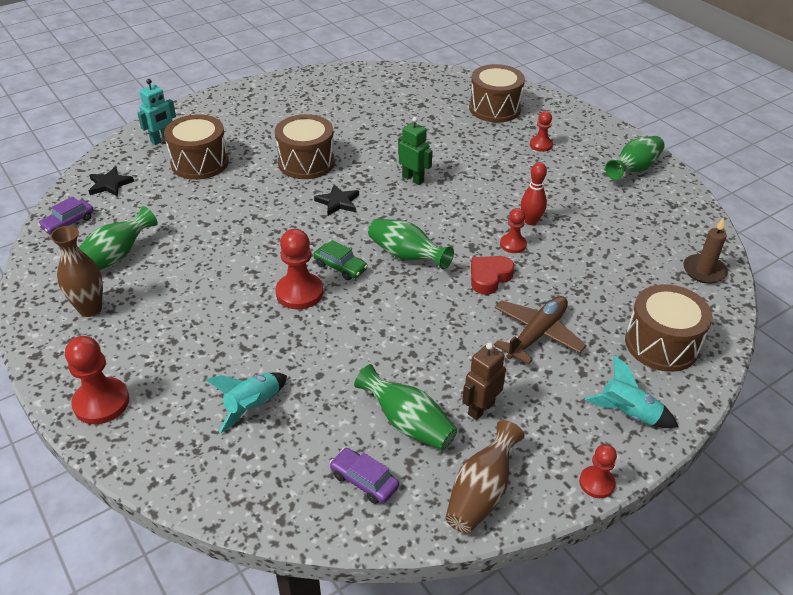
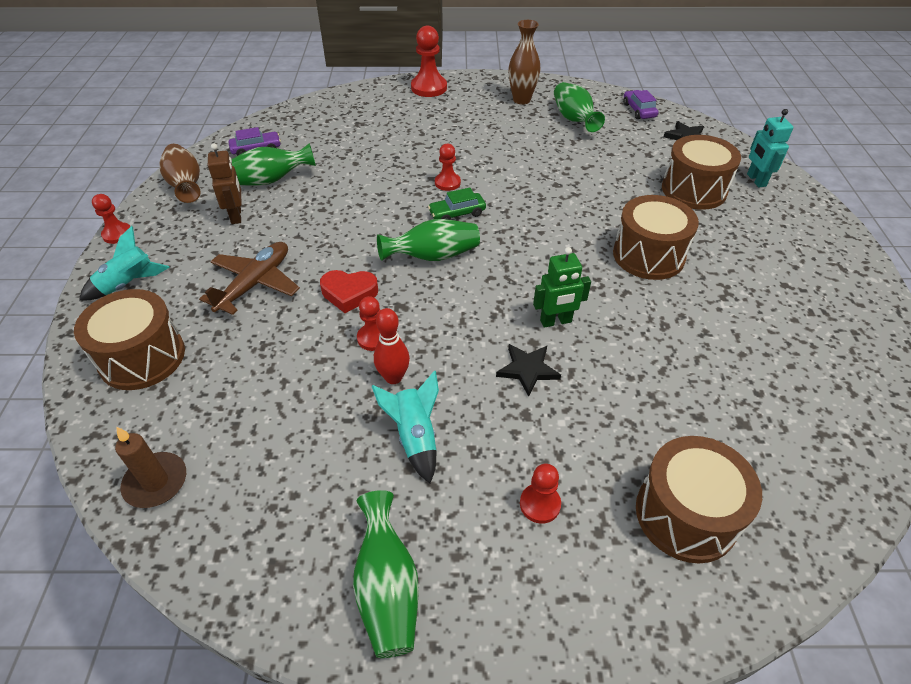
camera: 125 degrees right, 5 degrees up
(253, 406) = (361, 131): turquoise rocket -> turquoise rocket (415, 437)
(299, 292) = (447, 183): red pawn -> red pawn, size x0.60
(338, 202) = (555, 249): black star -> black star (527, 370)
(489, 277) = (349, 293): red heart -> red heart turned 105 degrees clockwise
(537, 334) = (255, 283): brown plane -> brown plane turned 135 degrees counterclockwise

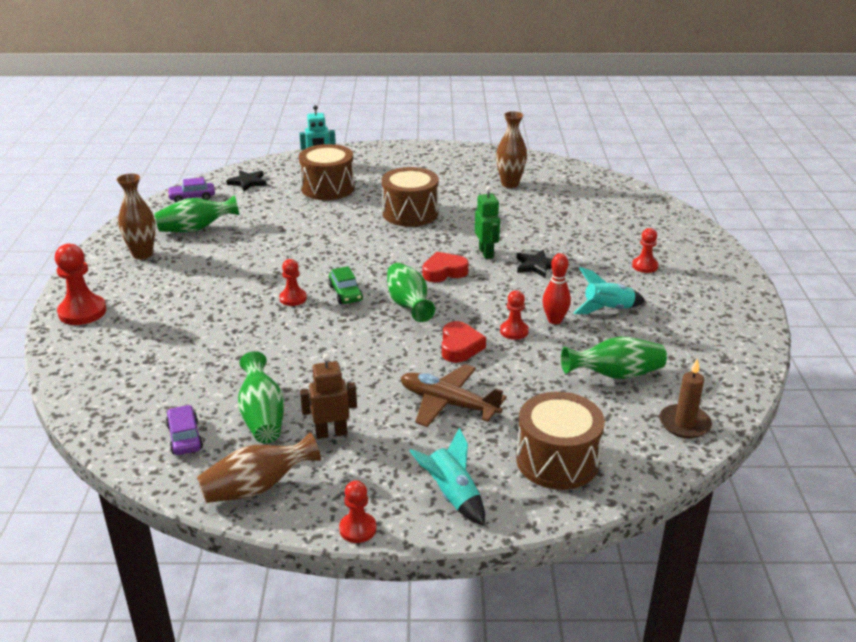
camera: 90 degrees left, 15 degrees down
(387, 588) = (720, 316): green vase -> green vase (615, 375)
(505, 283) = (444, 272): none -> red heart
(686, 514) = (635, 224): brown drum -> none
(777, 356) = (510, 184): none -> brown vase

